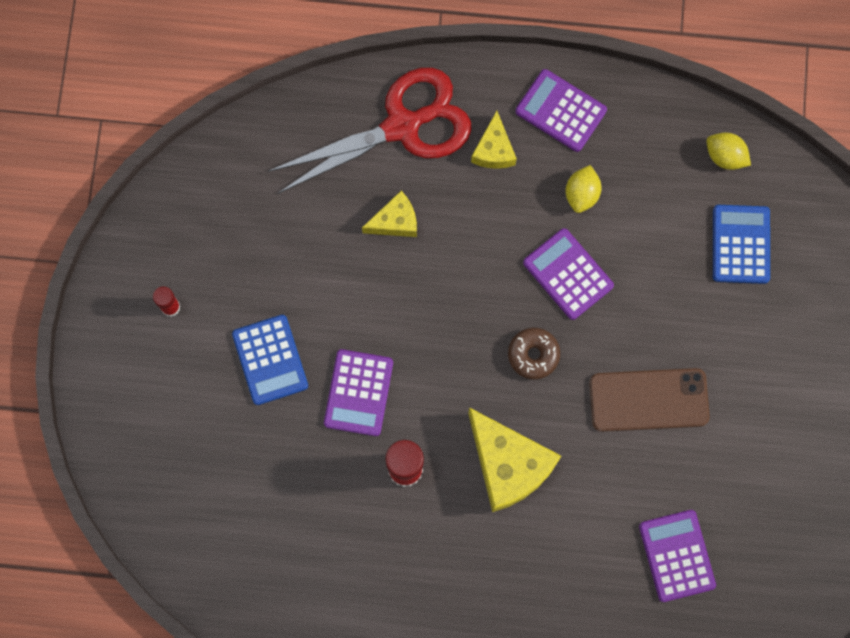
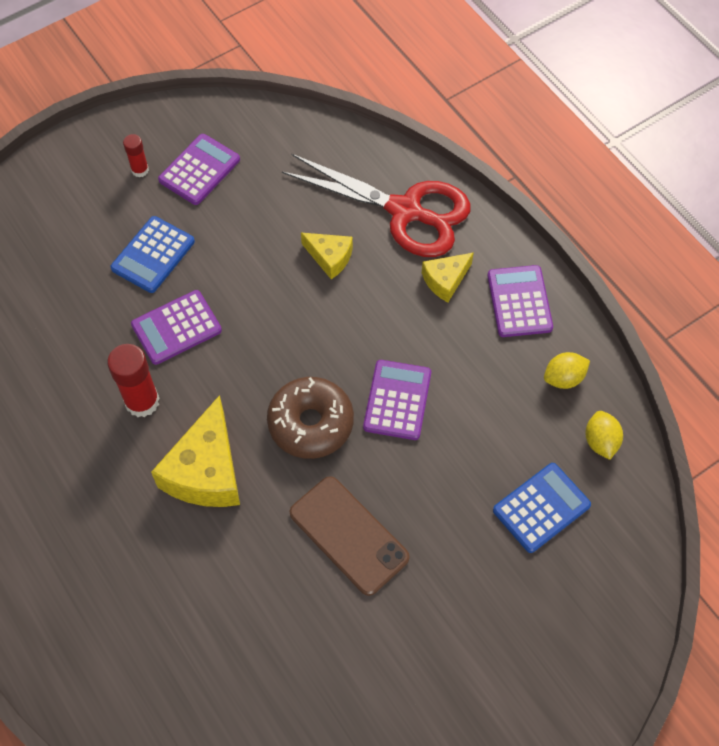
camera: 50 degrees right, 15 degrees down
(533, 355) = (311, 423): brown donut -> brown donut, size x1.65
(581, 194) = (469, 363): yellow lemon -> yellow lemon (563, 378)
(676, 555) = (235, 658): purple calculator -> purple calculator (199, 170)

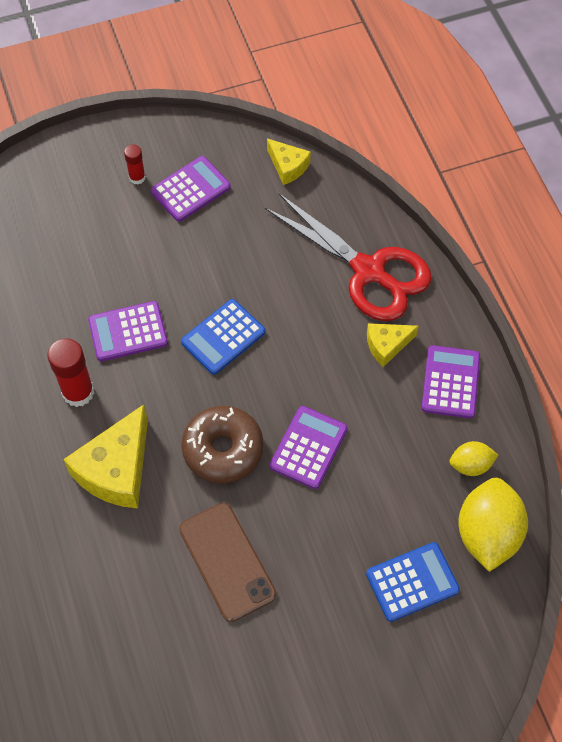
camera: 15 degrees right, 0 degrees up
(153, 255) = (126, 259): blue calculator -> blue calculator (223, 337)
(330, 257) = (285, 299): yellow cheese -> yellow cheese (288, 166)
(600, 441) = (487, 534): yellow lemon -> yellow lemon, size x1.90

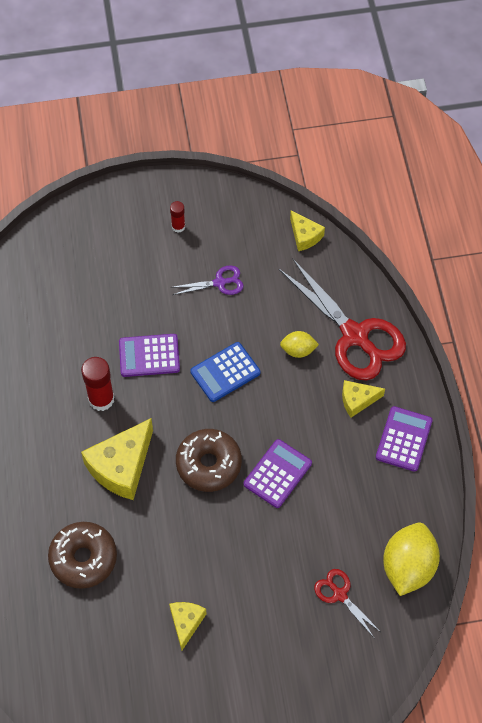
camera: 10 degrees right, 0 degrees up
(87, 591) = (83, 558): none -> brown donut
(190, 189) = (220, 243): purple calculator -> none
(198, 234) = (220, 283): none -> purple scissors
(227, 561) = (196, 554): brown phone -> none
(230, 650) = (186, 623): none -> yellow cheese
(412, 582) = (340, 594): blue calculator -> red scissors
(470, 465) = (406, 509): yellow lemon -> yellow lemon (298, 350)

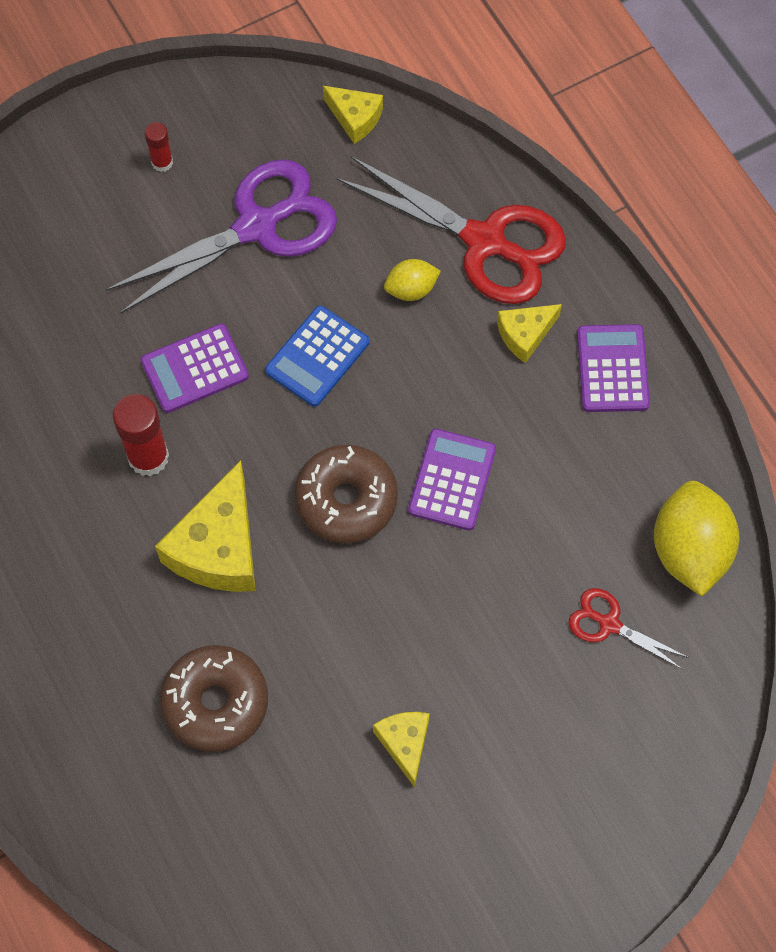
camera: 20 degrees left, 5 degrees up
(220, 283) = (257, 226): purple scissors -> purple scissors, size x2.12

